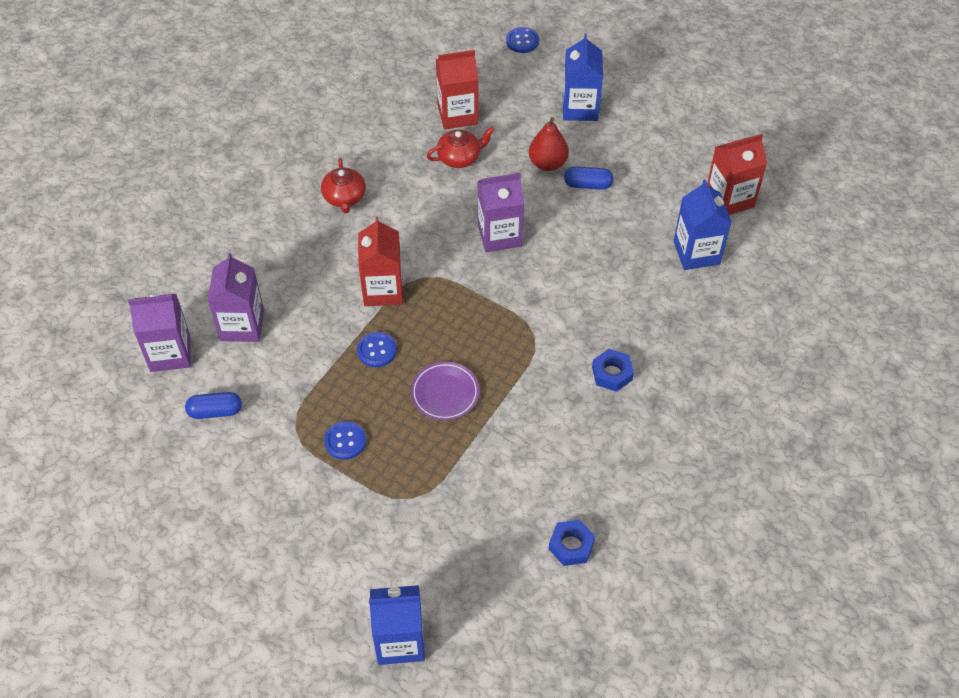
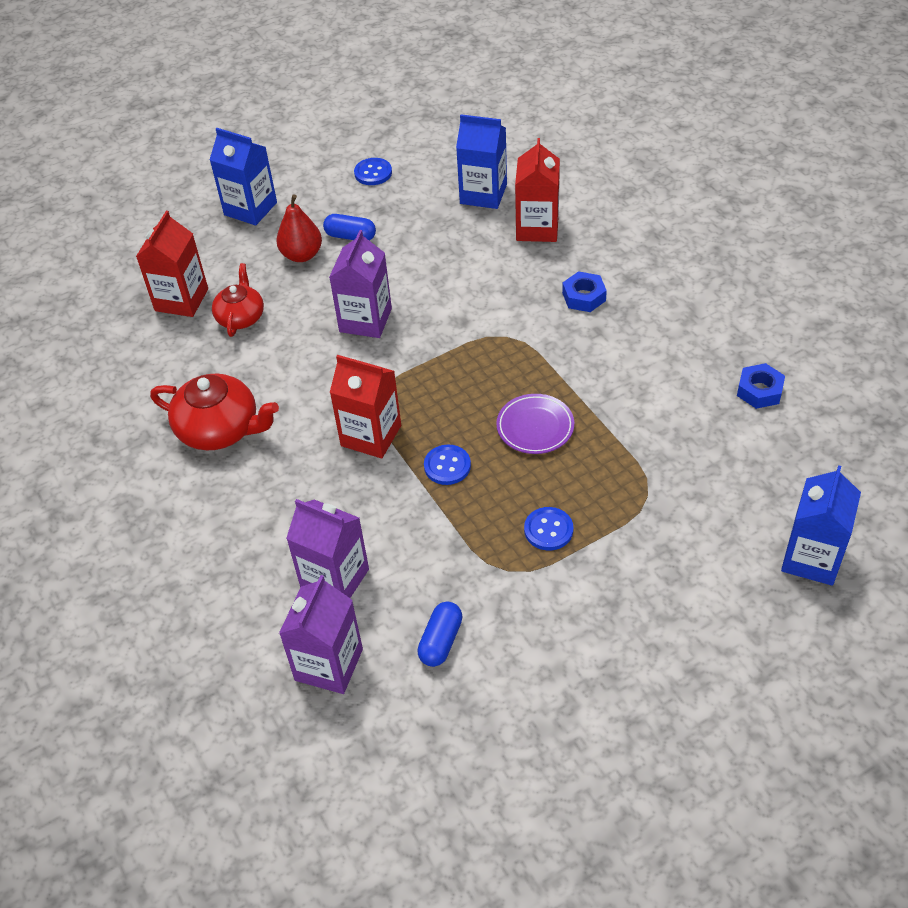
camera: 60 degrees left, 5 degrees down
(344, 197) = (220, 429): red teapot -> red teapot, size x1.55
(522, 41) = (126, 219): blue button -> blue button (373, 173)
(587, 185) = (350, 236): blue capsule -> blue capsule turned 75 degrees clockwise
(729, 199) = (438, 152): red carton -> red carton (537, 228)

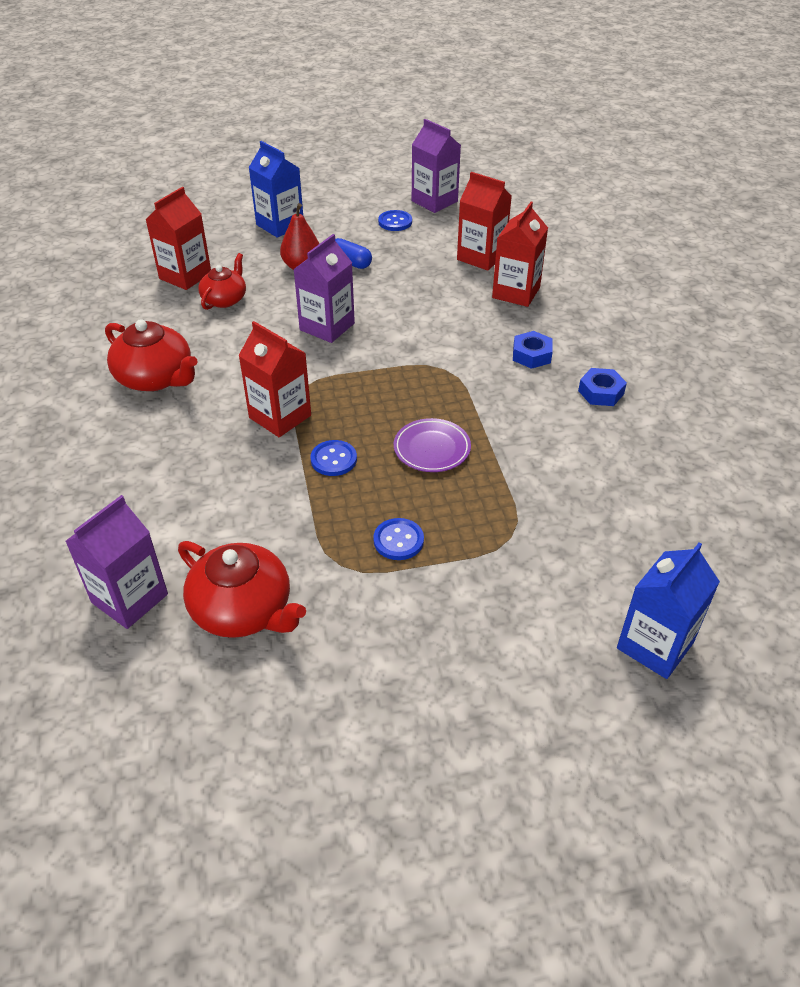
camera: 15 degrees right, 5 degrees down
(335, 579) = (179, 525): purple carton -> purple carton (434, 201)
(441, 641) = (243, 609): blue capsule -> red teapot
(483, 194) = (481, 257): blue carton -> red carton
(759, 391) = (667, 475): blue nut -> blue nut (601, 392)

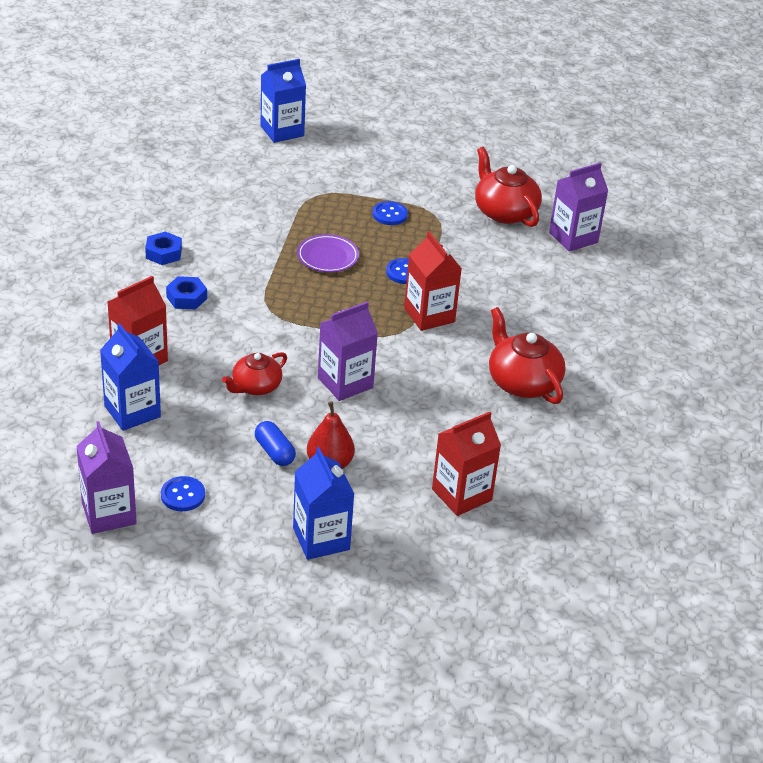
camera: 160 degrees left, 5 degrees down
(225, 299) = (430, 448): red teapot -> red teapot (256, 386)
(481, 257) = (132, 411): red carton -> blue carton

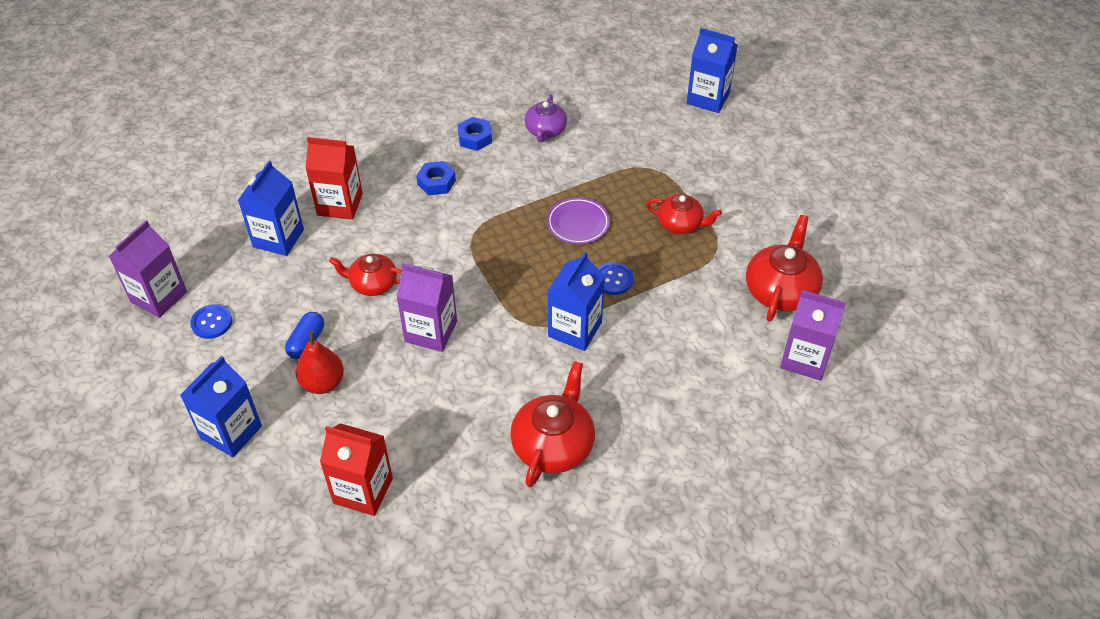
camera: 55 degrees right, 10 degrees up
(207, 217) = (545, 130): none -> purple teapot
(389, 214) = (680, 224): blue button -> red teapot
(429, 315) = (575, 329): red carton -> blue carton

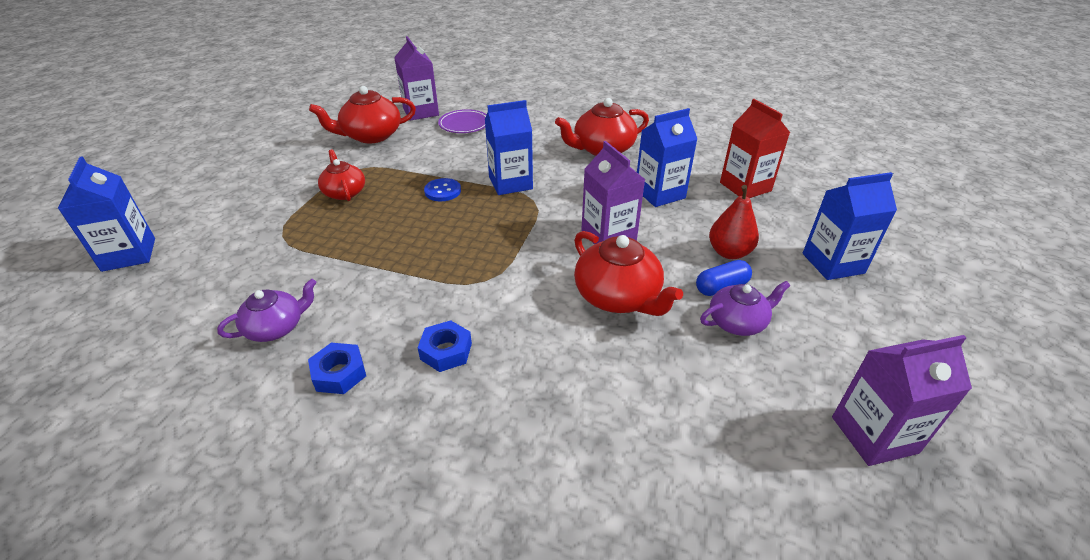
camera: 135 degrees left, 10 degrees down
(212, 322) = (813, 362): blue button -> none
(277, 320) = (737, 322): none -> purple teapot
(278, 238) = (676, 410): blue carton -> blue carton (659, 193)
(340, 204) = (569, 402): red carton -> none
(373, 284) = (618, 296): red teapot -> red teapot, size x1.55
(578, 223) = (401, 235): purple plate -> purple plate (464, 124)

